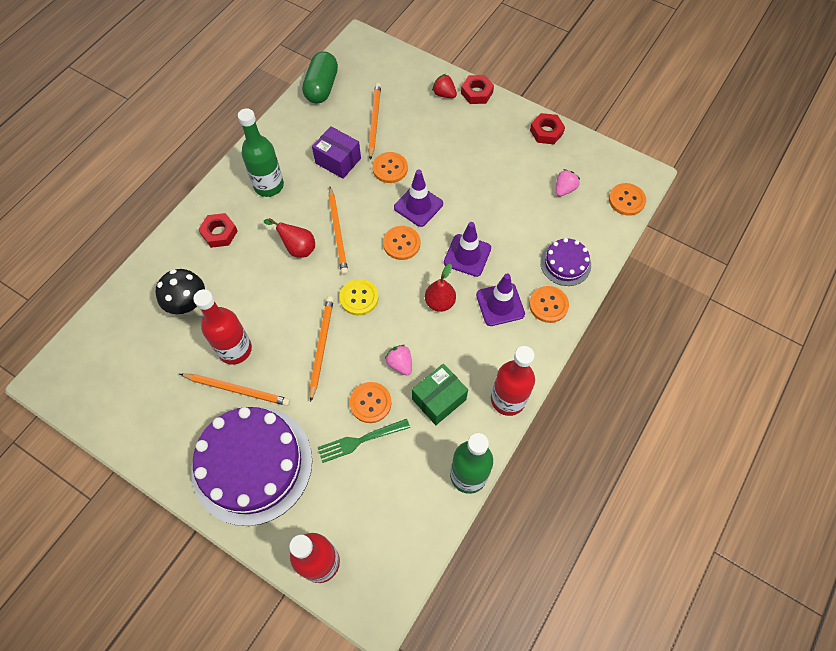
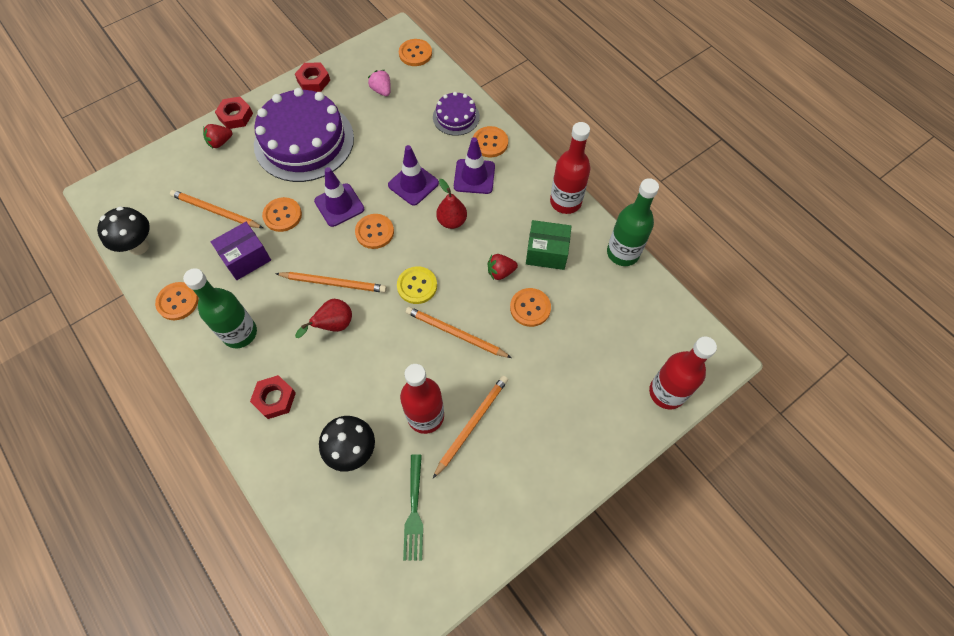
camera: 70 degrees left, 0 degrees up
(252, 464) = (556, 429): purple cake -> purple cake (304, 141)
(282, 133) = (178, 302): none -> orange button
(322, 87) = (139, 246): green capsule -> black mushroom
(360, 441) = (564, 327): green fork -> green fork (414, 511)
(400, 364) = (500, 272): pink strawberry -> red strawberry
(439, 399) = (546, 252): green box -> green box turned 60 degrees counterclockwise

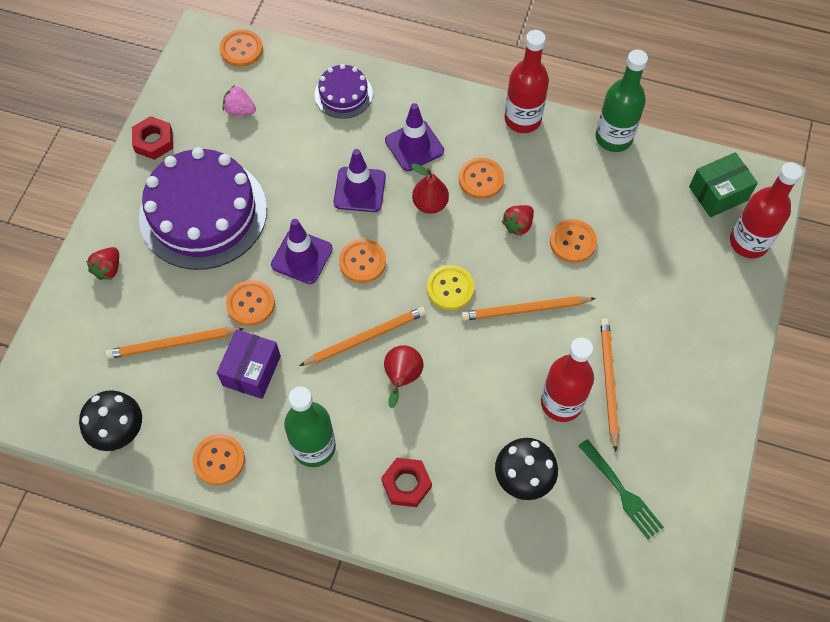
camera: 35 degrees left, 0 degrees up
(235, 116) = (99, 230): red nut -> none
(490, 143) = (401, 102): orange button -> orange button (481, 179)
(546, 252) = (545, 179): green box -> green box (718, 193)

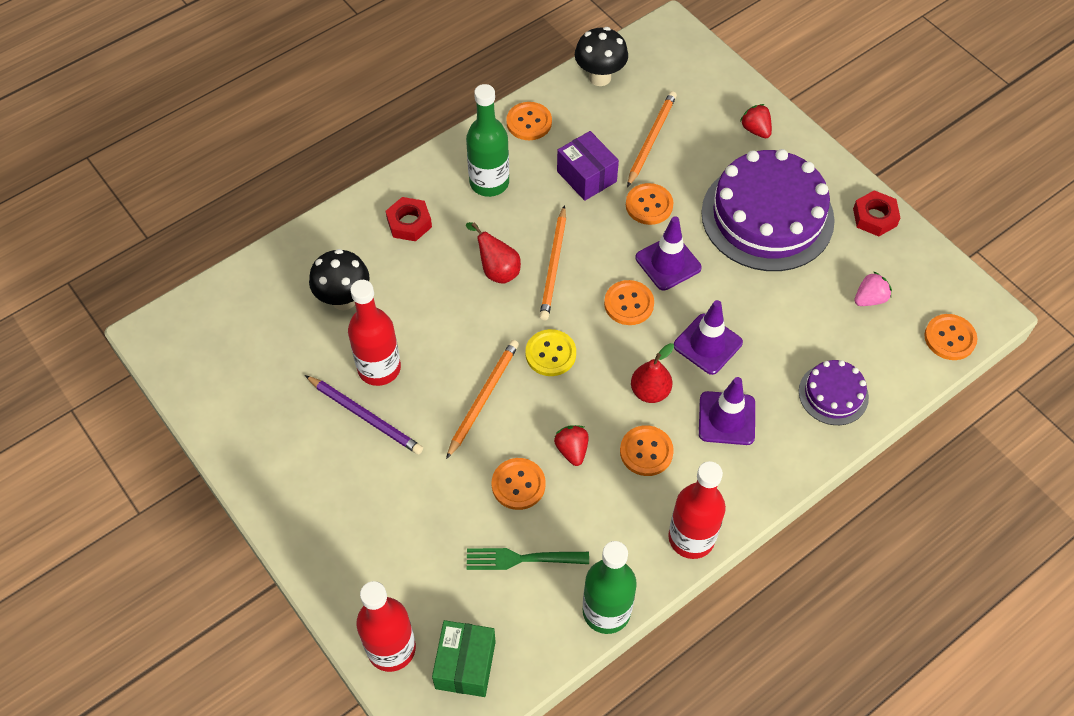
camera: 125 degrees right, 5 degrees down
(608, 382) = (365, 416): orange pencil -> purple pencil
(622, 492) = (272, 360): green fork -> green fork (521, 559)

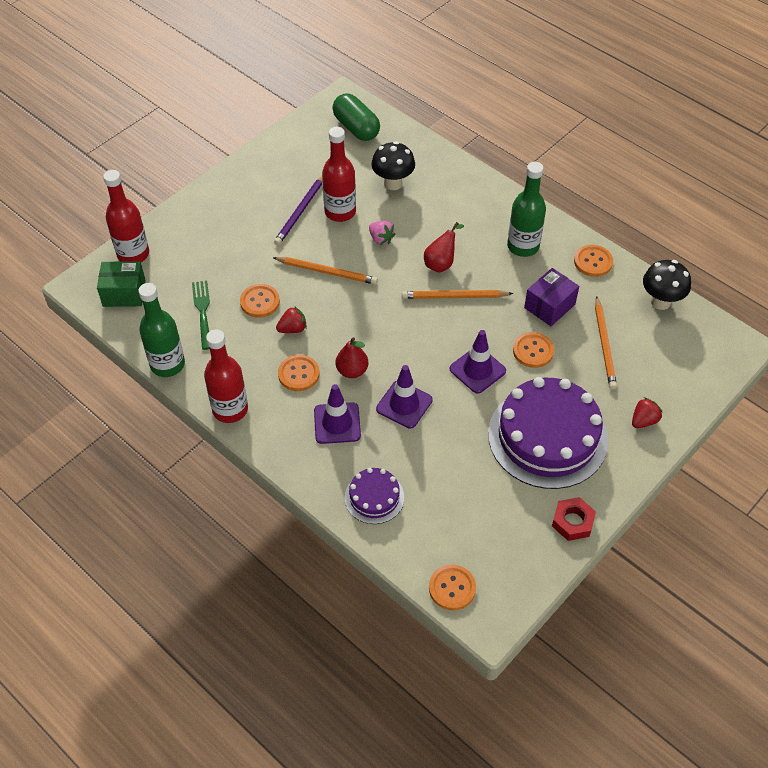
camera: 80 degrees right, 5 degrees down
(222, 326) = (356, 128): none -> green capsule
(409, 223) = (470, 206): red nut -> none
(550, 354) = (373, 305): yellow button -> none
(629, 304) = (430, 348): orange button -> none
(651, 139) = (604, 345): orange pencil -> orange pencil turned 75 degrees clockwise
(869, 299) = (479, 521): pink strawberry -> pink strawberry (381, 239)

